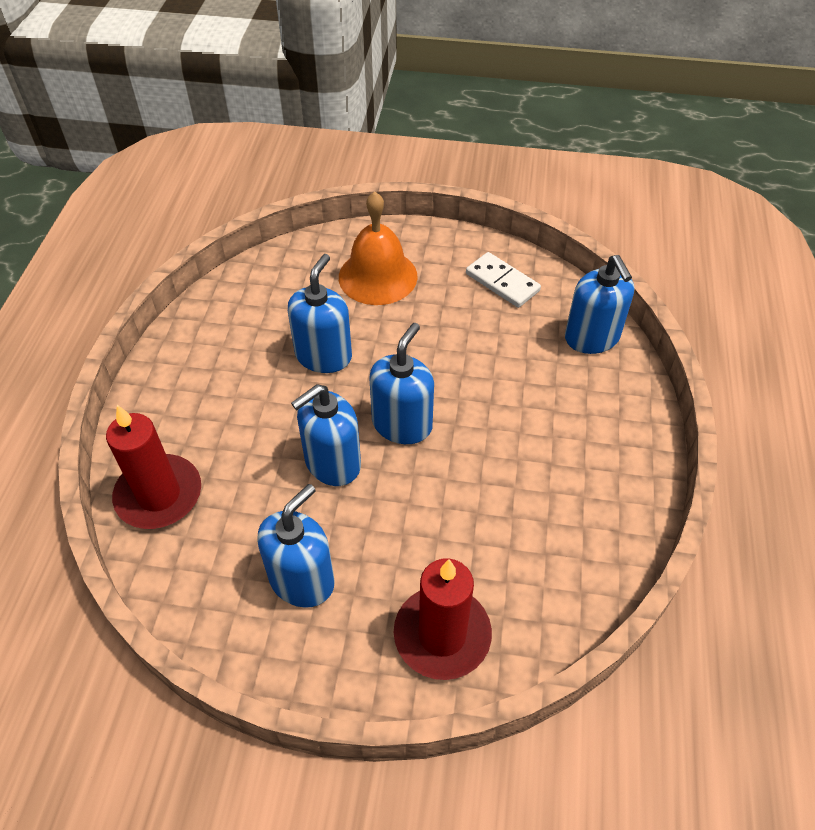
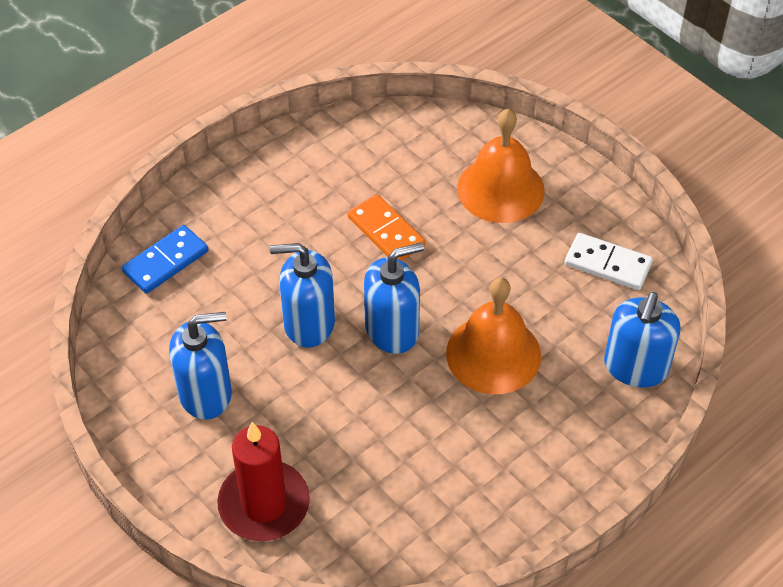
camera: 40 degrees right, 0 degrees up
(159, 495) = (165, 261): red candle -> blue domino
(323, 356) = (386, 231): blue soap dispenser -> orange domino
(492, 392) = (493, 354): none -> orange bell
(502, 282) = (607, 264): white domino -> white domino turned 60 degrees counterclockwise

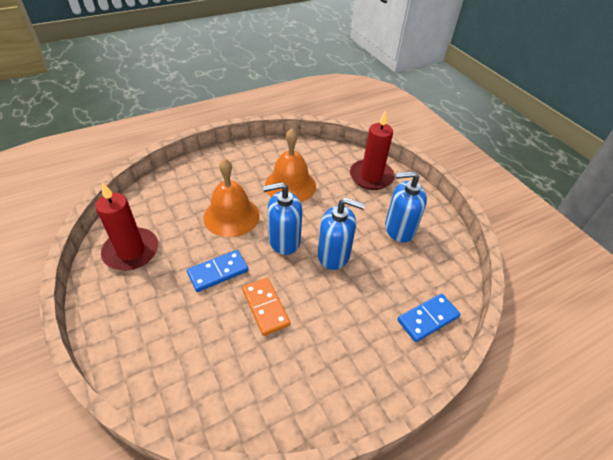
camera: 170 degrees left, 5 degrees down
(469, 262) = (218, 272): none -> blue domino
(500, 189) = (166, 324): orange bell -> orange bell (290, 185)
(607, 264) = (131, 251): white domino -> red candle
(635, 367) = (159, 194): blue soap dispenser -> none

